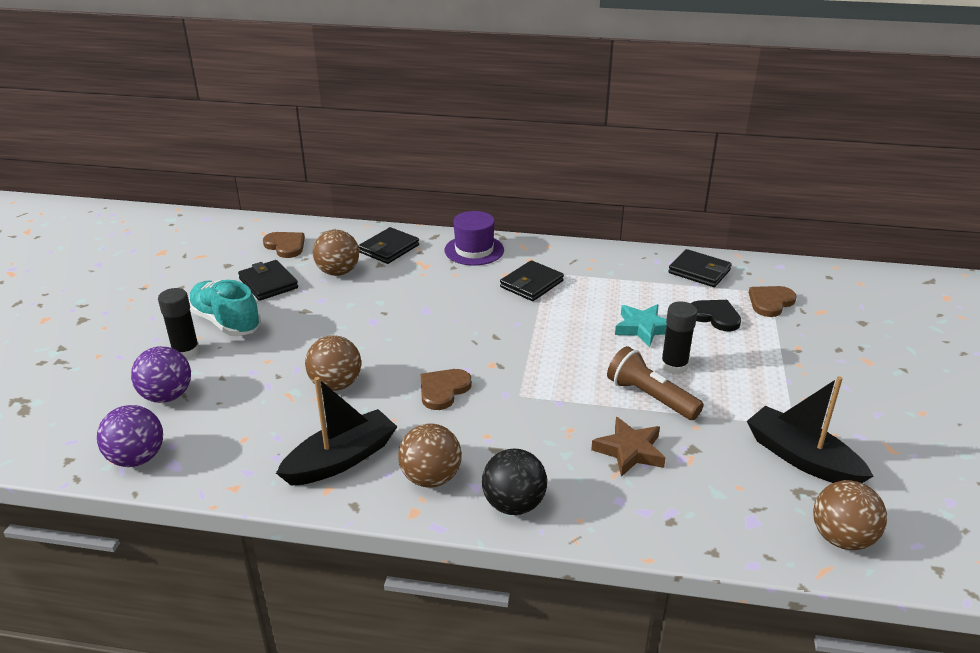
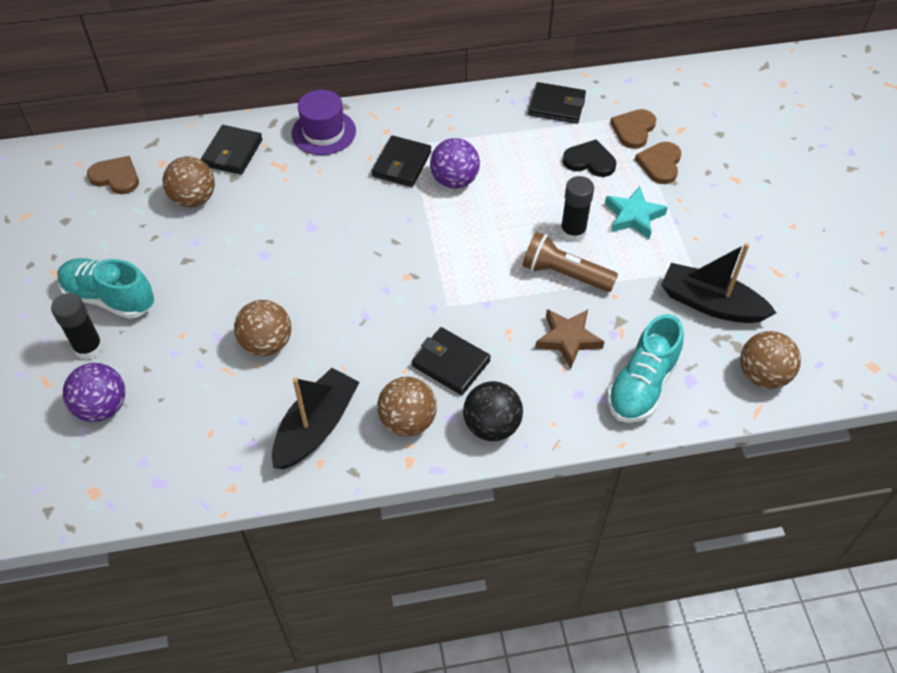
camera: 20 degrees left, 20 degrees up
(137, 458) = (117, 487): purple ball -> purple ball (454, 181)
(268, 283) = (126, 234): black wallet -> black wallet (450, 363)
(443, 390) = (374, 320): brown heart -> brown heart (660, 164)
(643, 328) = (529, 193): turquoise star -> turquoise star (633, 216)
(694, 511) = (642, 385): none -> turquoise shoe

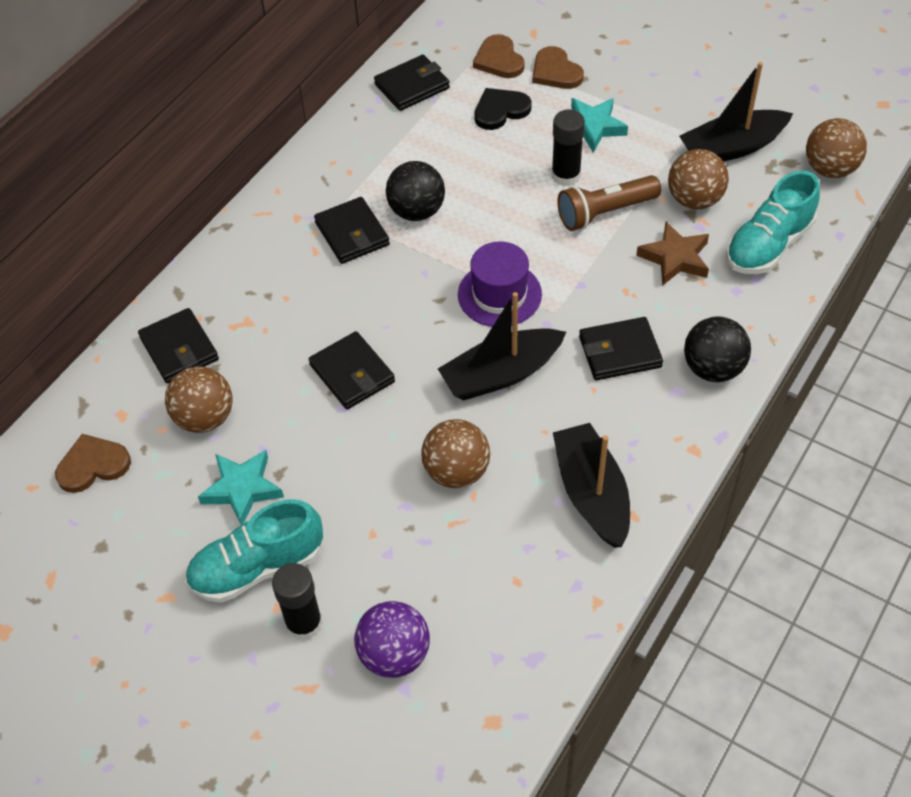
camera: 45 degrees left, 0 degrees up
(159, 252) = (242, 489): none -> turquoise star
(293, 241) = (352, 373): none -> black wallet
(323, 132) = (240, 263): purple hat -> purple hat (499, 294)
(367, 313) = (501, 374): none -> black boat
(408, 421) = (651, 423): brown ball -> brown ball (694, 200)
(454, 181) = (416, 211): purple ball -> black ball
(642, 385) = (768, 245): turquoise shoe -> turquoise shoe turned 60 degrees clockwise

